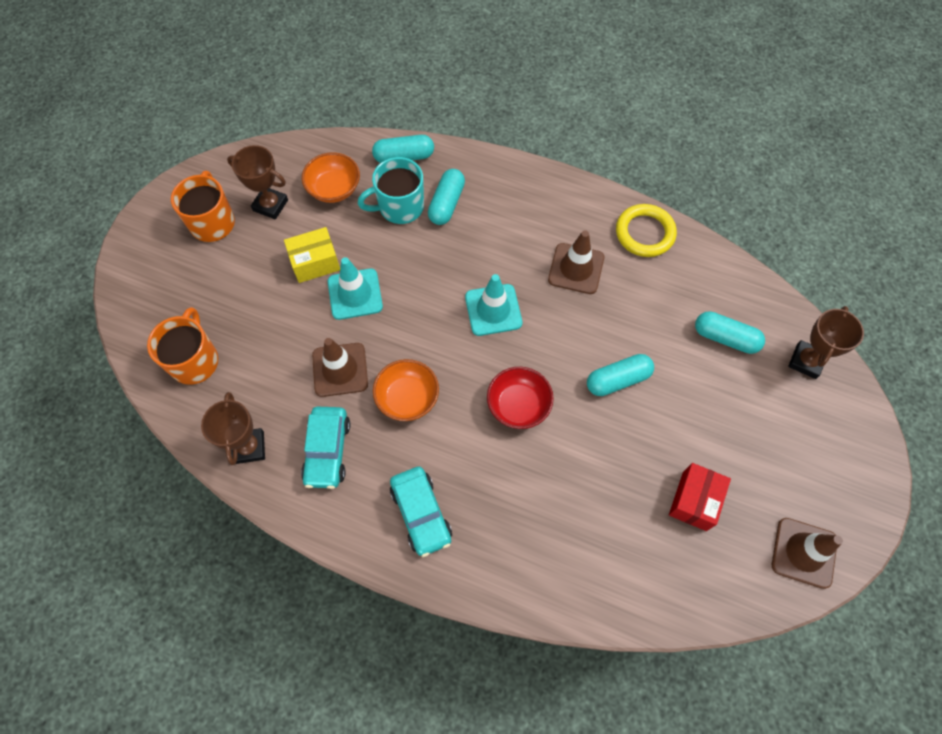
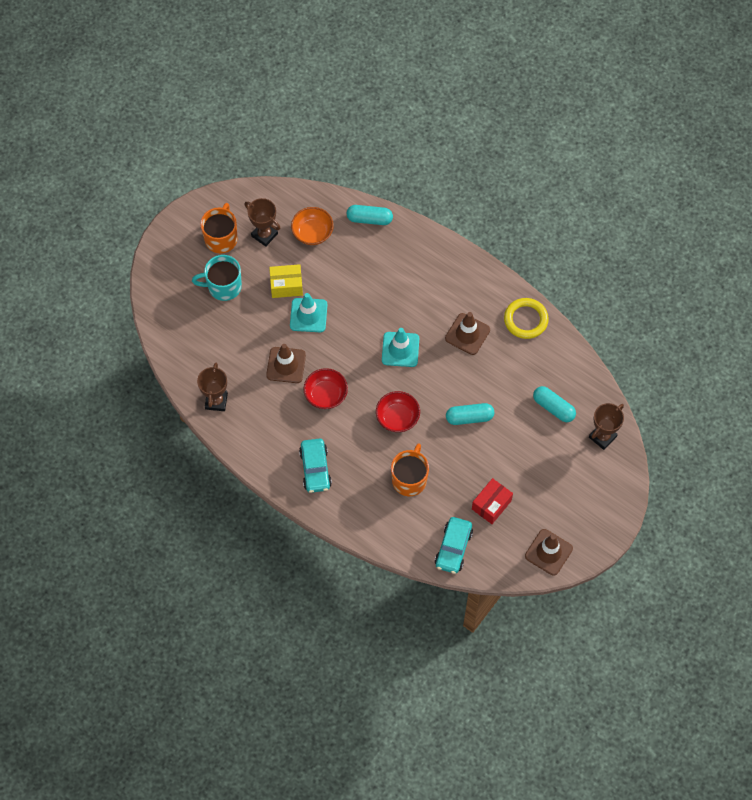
camera: 15 degrees right, 0 degrees up
(195, 360) = (191, 335): orange mug -> orange mug (409, 479)
(327, 451) = (266, 416): turquoise car -> turquoise car (453, 548)
(399, 207) = (356, 258): turquoise mug -> turquoise mug (223, 286)
(407, 398) = (326, 395): orange bowl -> red bowl
(446, 203) = (390, 263): turquoise capsule -> none

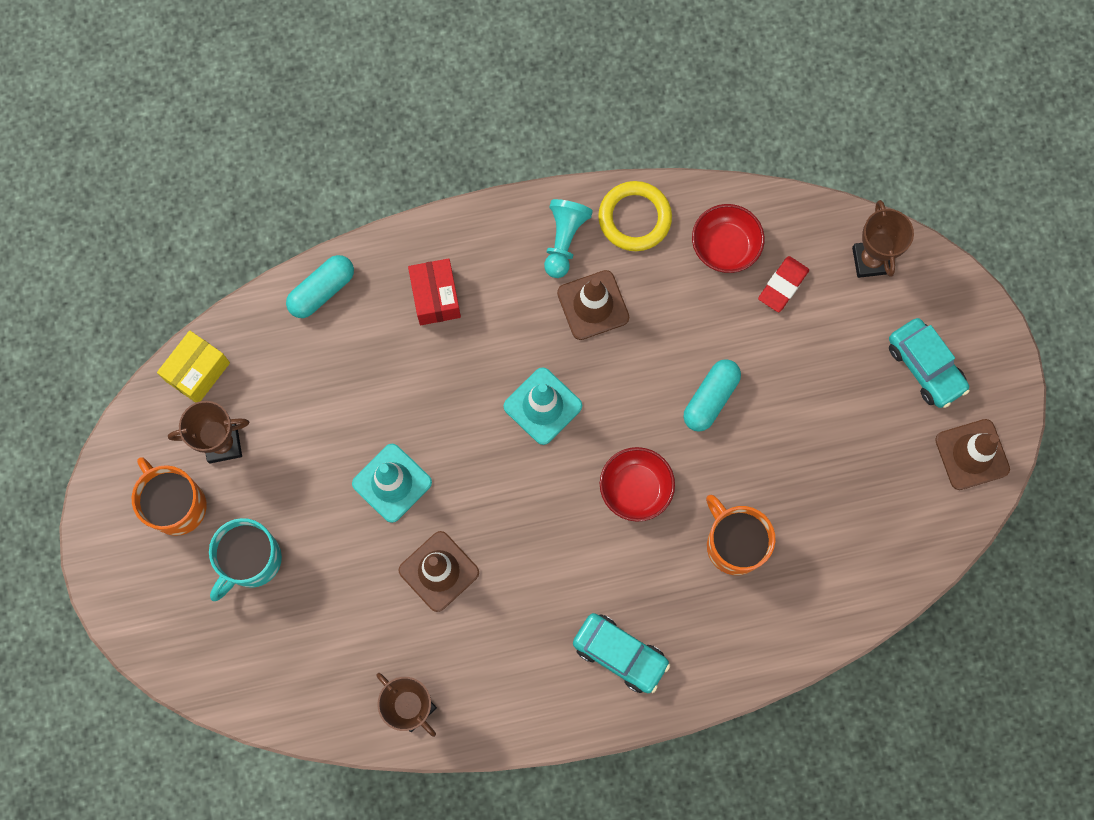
camera: 50 degrees left, 10 degrees up
(286, 285) = (323, 476): yellow box -> yellow box (197, 372)
(312, 233) = (276, 379): orange bowl -> none
(326, 395) = (526, 554): red bowl -> red bowl (725, 247)
(453, 548) = (873, 567): turquoise car -> turquoise car (925, 367)
(486, 299) = (564, 241): none -> turquoise pawn
(491, 505) = (852, 471): red box -> red box (435, 297)
(553, 407) = (783, 285): turquoise capsule -> red eraser

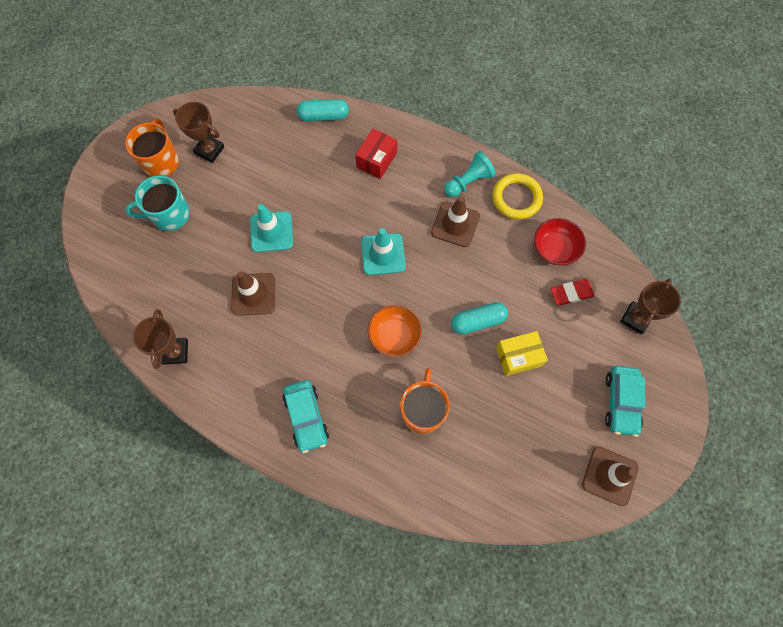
camera: 40 degrees right, 5 degrees down
(197, 372) = (230, 109): yellow box -> yellow box (518, 357)
(635, 489) = (394, 336): red bowl -> orange bowl

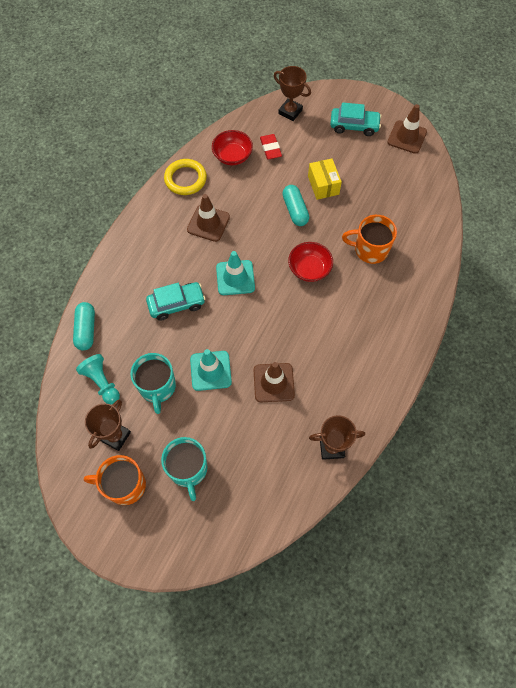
camera: 90 degrees left, 5 degrees down
(257, 183) = (157, 387): none -> turquoise mug
(307, 417) = (382, 333): turquoise car -> turquoise car (176, 304)
(376, 160) = (140, 283): red box -> none
(394, 336) = (309, 269): orange bowl -> red bowl
(468, 182) = (167, 212): turquoise pawn -> turquoise pawn (102, 382)

